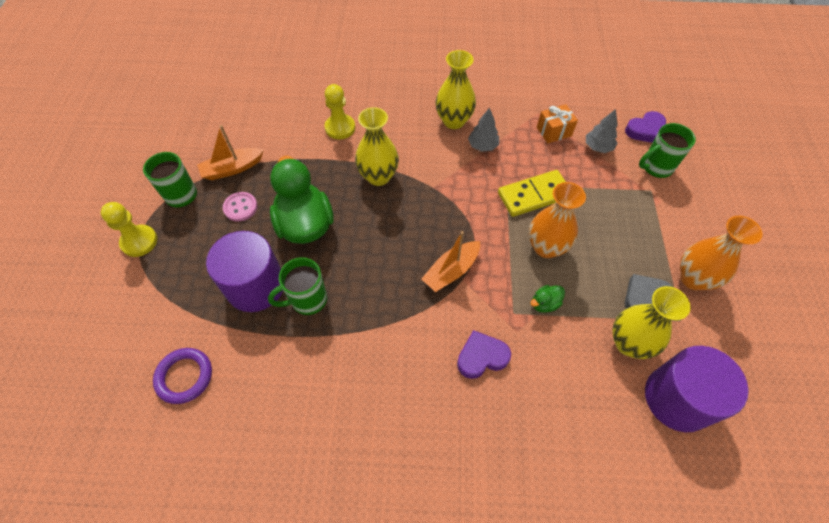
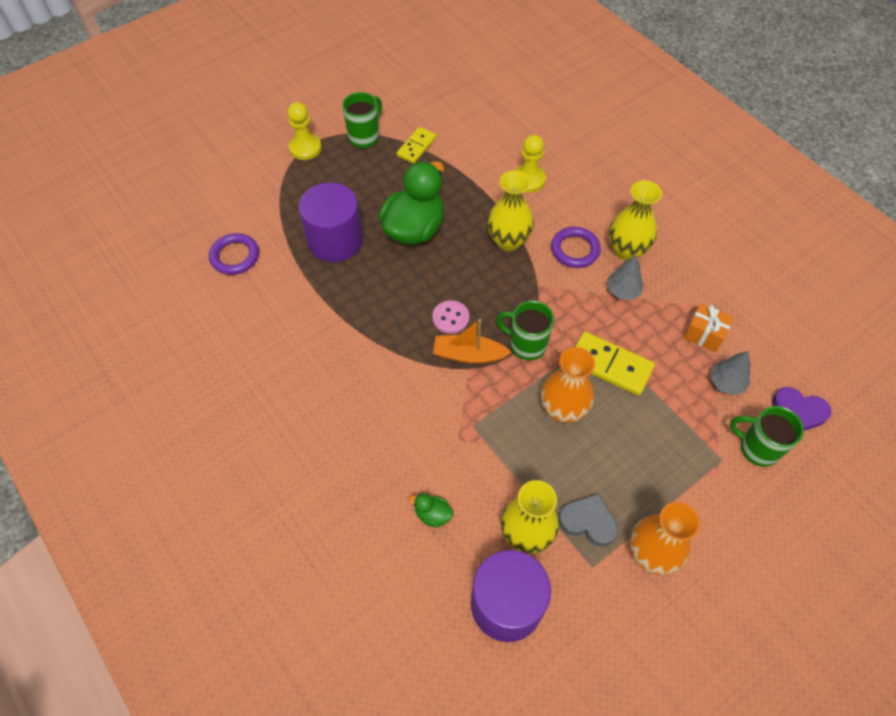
camera: 50 degrees right, 0 degrees up
(232, 169) = (416, 147): orange boat -> yellow domino
(240, 207) = (389, 179): pink button -> pink button (450, 318)
(307, 300) = (353, 280): green mug -> green mug (526, 345)
(425, 146) = (575, 250): none -> purple ring
(481, 357) = (411, 428): purple heart -> none
(544, 304) = (503, 444): green duck -> green duck (433, 514)

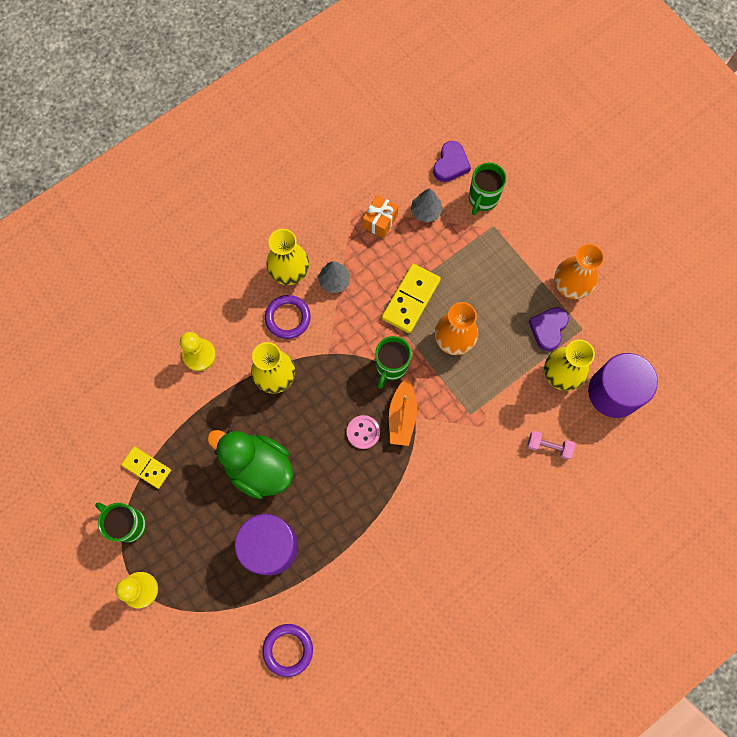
camera: 90 degrees left, 15 degrees up
(433, 514) = (549, 446): green duck -> pink dumbbell
(588, 522) = (548, 329): grey heart -> purple heart

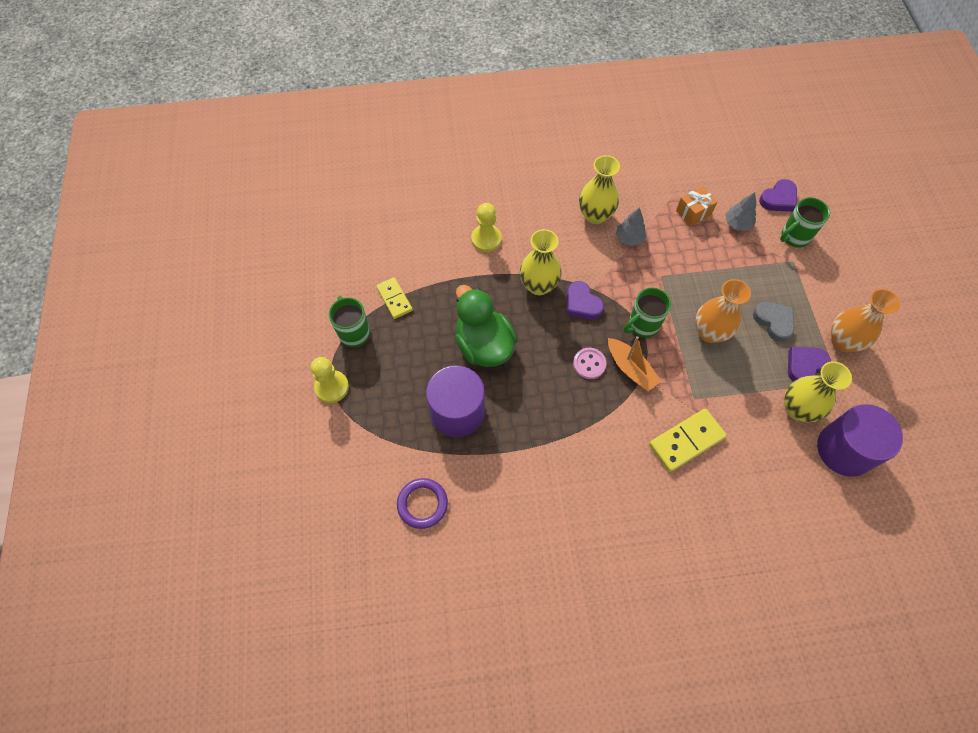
camera: 30 degrees right, 10 degrees down
(288, 318) = (574, 247): purple ring -> none
(325, 374) = (582, 303): none -> purple heart
(402, 416) = (631, 369): orange boat -> orange boat turned 75 degrees counterclockwise
(411, 299) = (688, 282): yellow domino -> yellow domino (686, 441)
(503, 299) = (774, 322): none -> grey heart
(549, 446) = (756, 463): pink dumbbell -> none

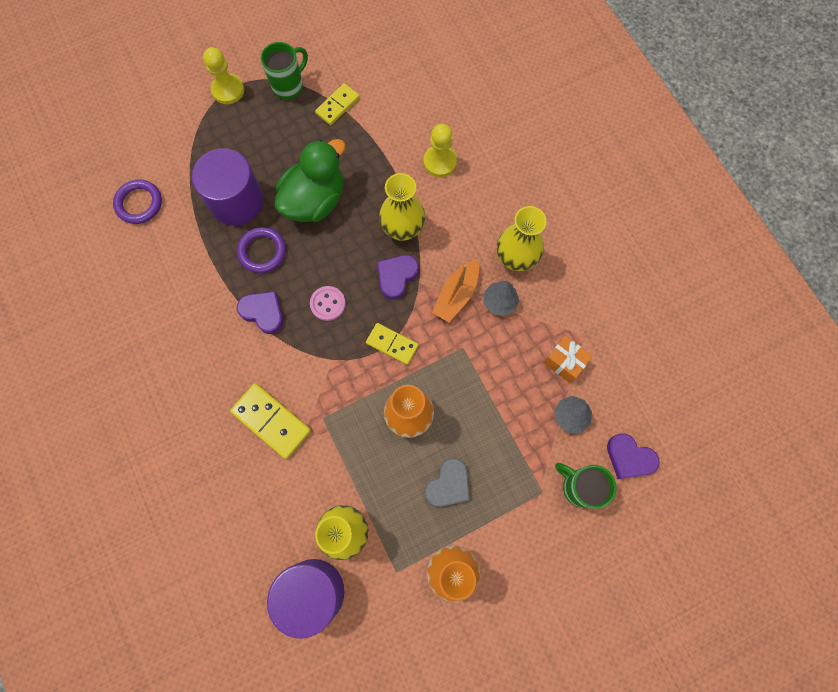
camera: 70 degrees right, 10 degrees up
(518, 403) = (262, 251): none -> purple ring
(631, 369) = (336, 346): orange boat -> orange boat (456, 295)
(642, 325) = (392, 344): green mug -> yellow domino
(804, 365) = (403, 530): purple heart -> purple heart (263, 312)

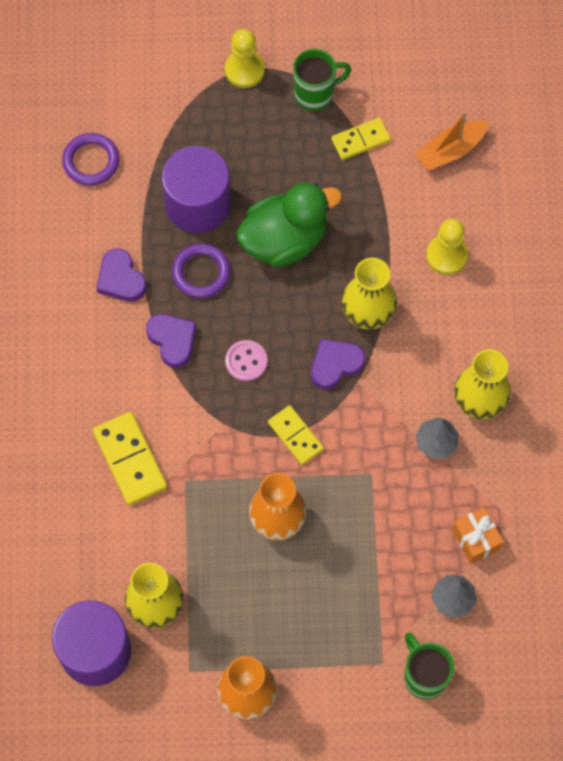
camera: 25 degrees right, 5 degrees down
(448, 485) = (285, 609): grey heart -> none
(456, 295) = (392, 414): orange boat -> orange boat (450, 150)
(629, 458) = (495, 671): purple heart -> purple heart (121, 279)

